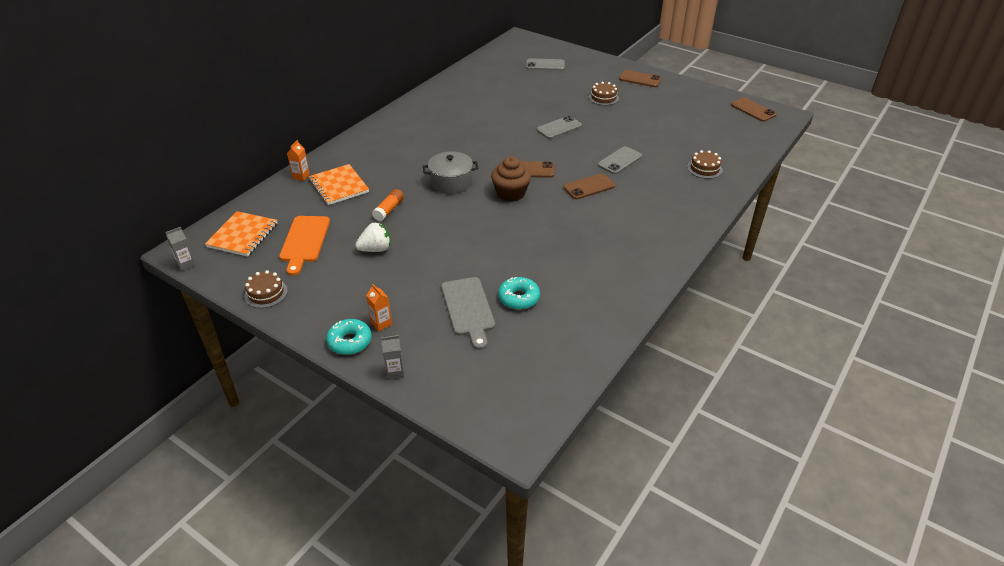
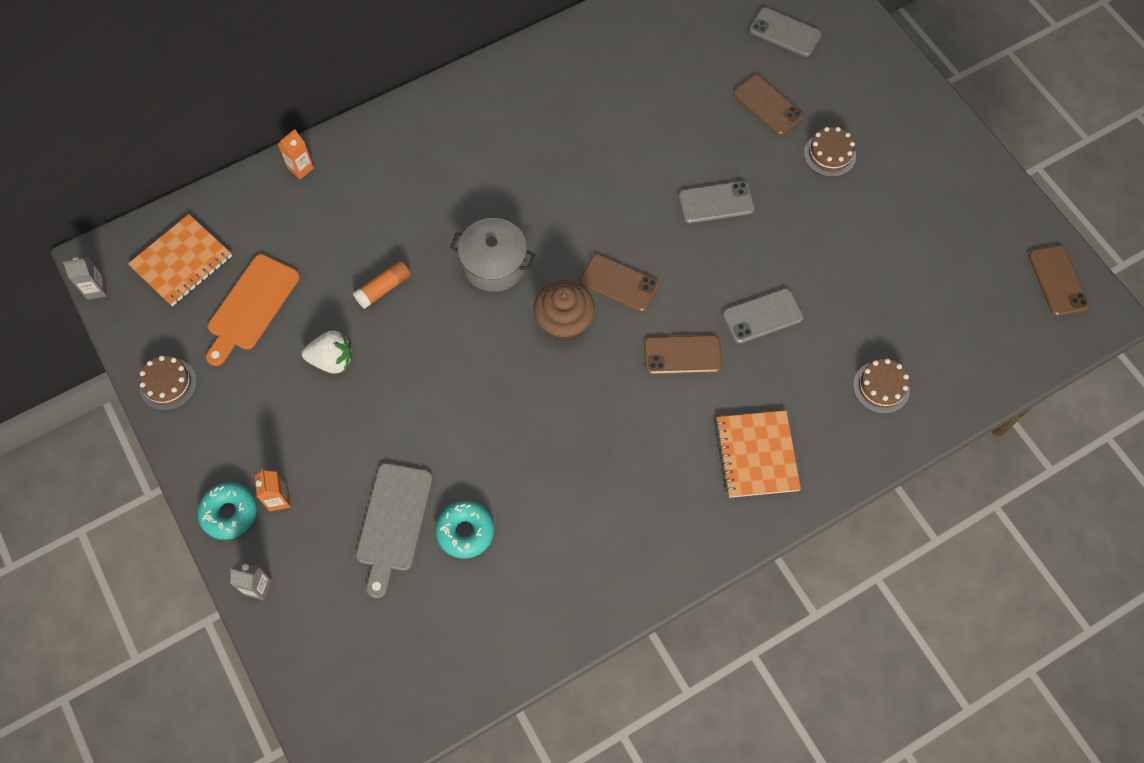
camera: 25 degrees right, 25 degrees up
(338, 186) = (340, 210): orange notebook -> orange notebook (756, 455)
(640, 79) = (919, 128): brown phone -> brown phone (768, 105)

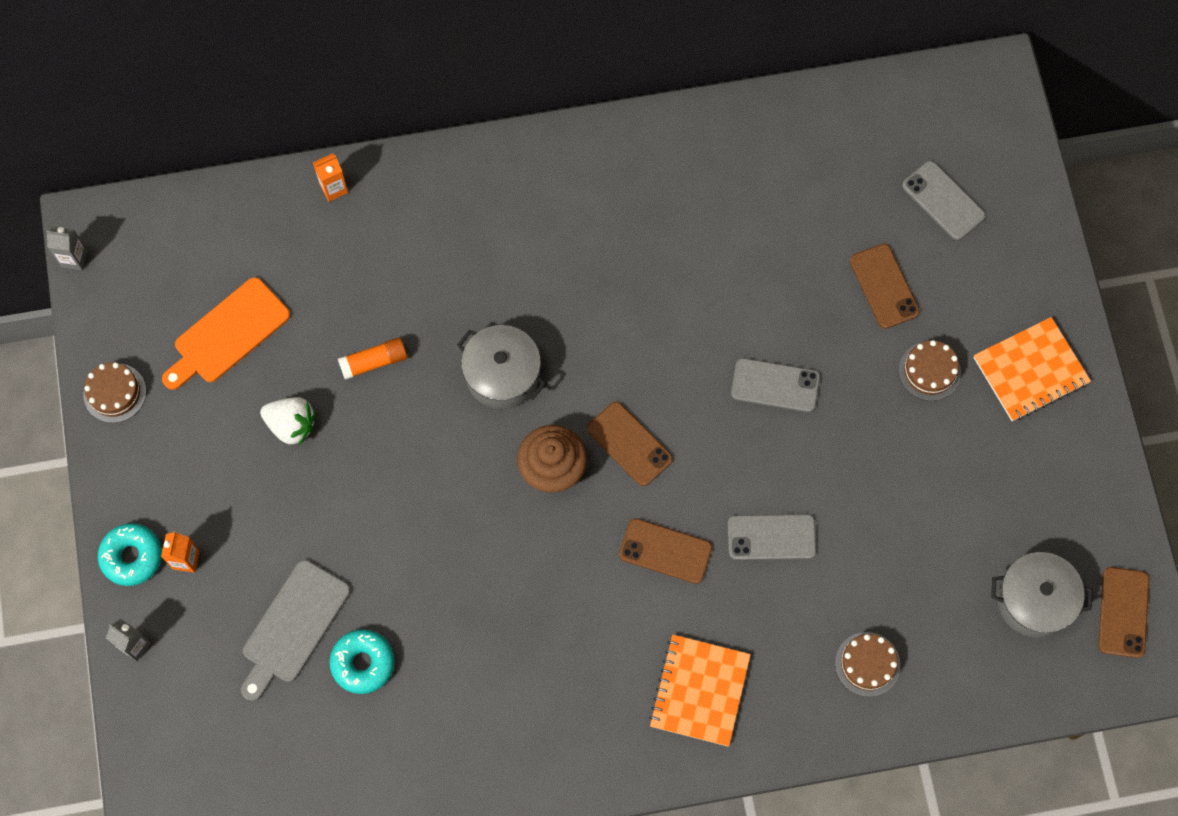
camera: 20 degrees right, 5 degrees up
(182, 262) = (172, 257): orange notebook -> orange notebook (1030, 371)
(987, 294) = (1034, 600): none -> grey pot

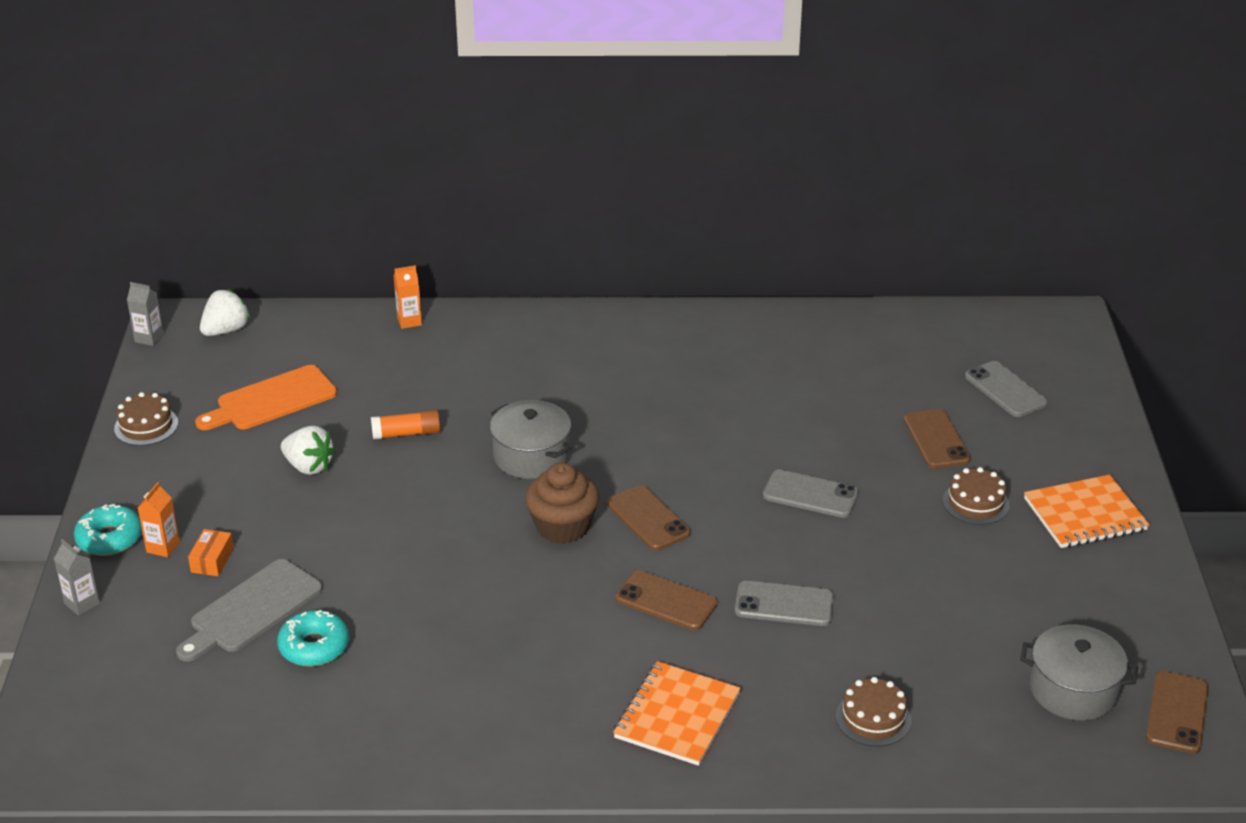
camera: 10 degrees right, 35 degrees down
(149, 233) = (226, 330): none -> white strawberry
(237, 569) = (212, 560): none -> orange box

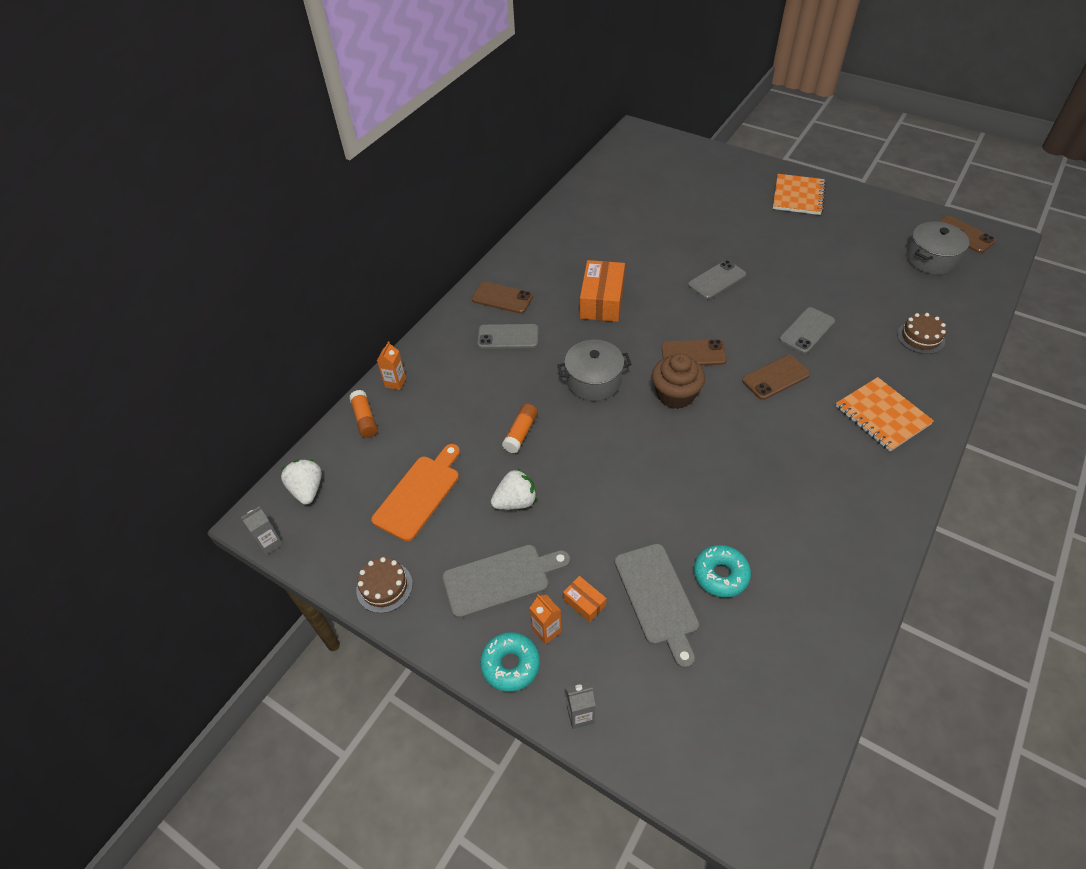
camera: 55 degrees left, 15 degrees up
(203, 495) = (501, 579): none -> grey cutting board
(271, 400) = (419, 494): orange cutting board -> orange cutting board turned 150 degrees counterclockwise
(342, 324) = (365, 419): none -> orange glue stick
(676, 414) = (602, 301): none -> orange box
(936, 439) = (702, 216): brown phone -> brown phone (502, 298)
(976, 503) = (765, 226): brown cake -> none
(1005, 390) = (678, 176): grey phone -> grey phone (508, 337)

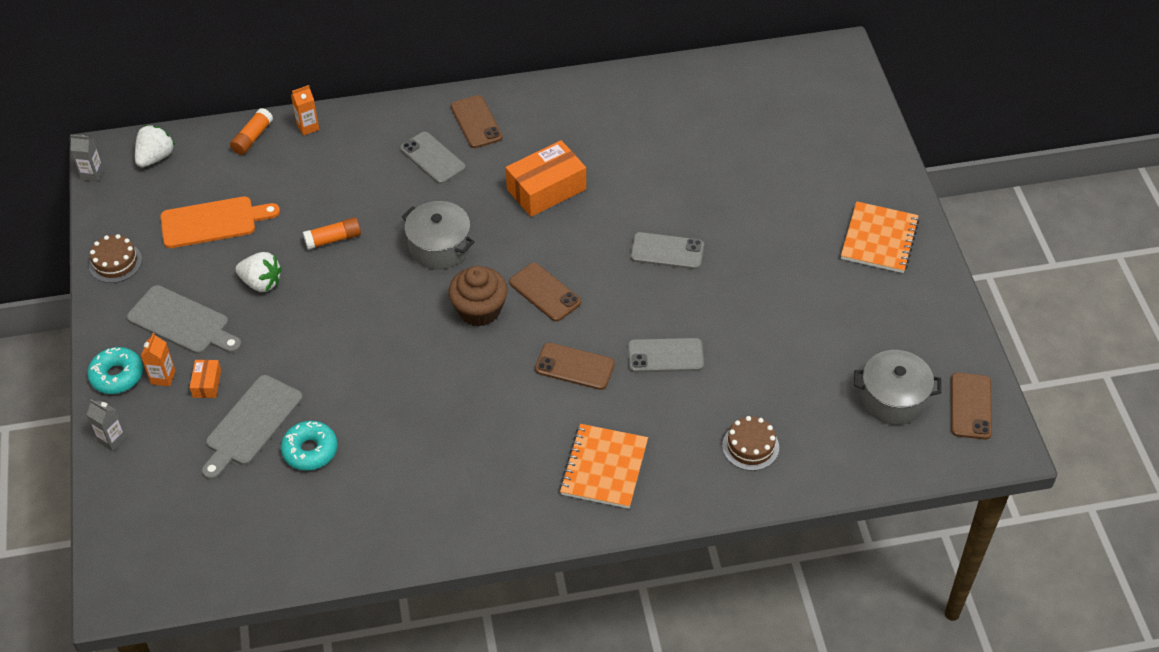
camera: 45 degrees right, 0 degrees up
(798, 196) = (879, 239): orange notebook -> orange notebook turned 45 degrees counterclockwise

